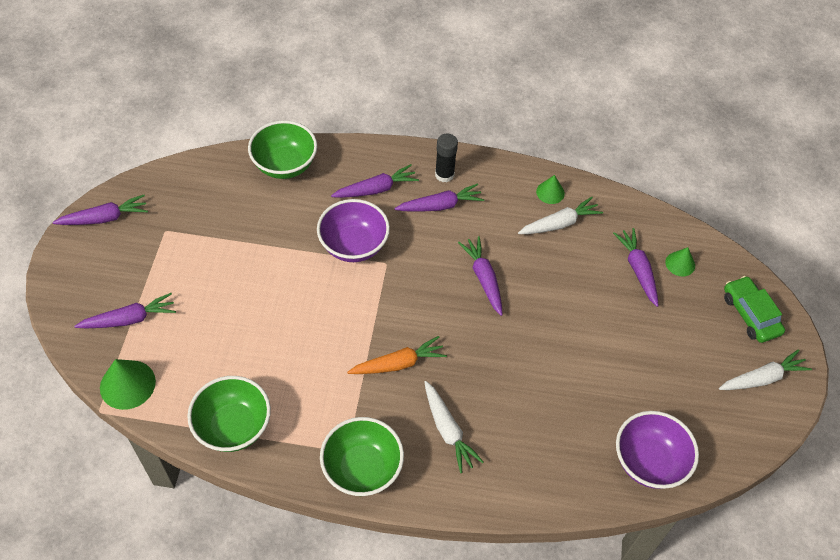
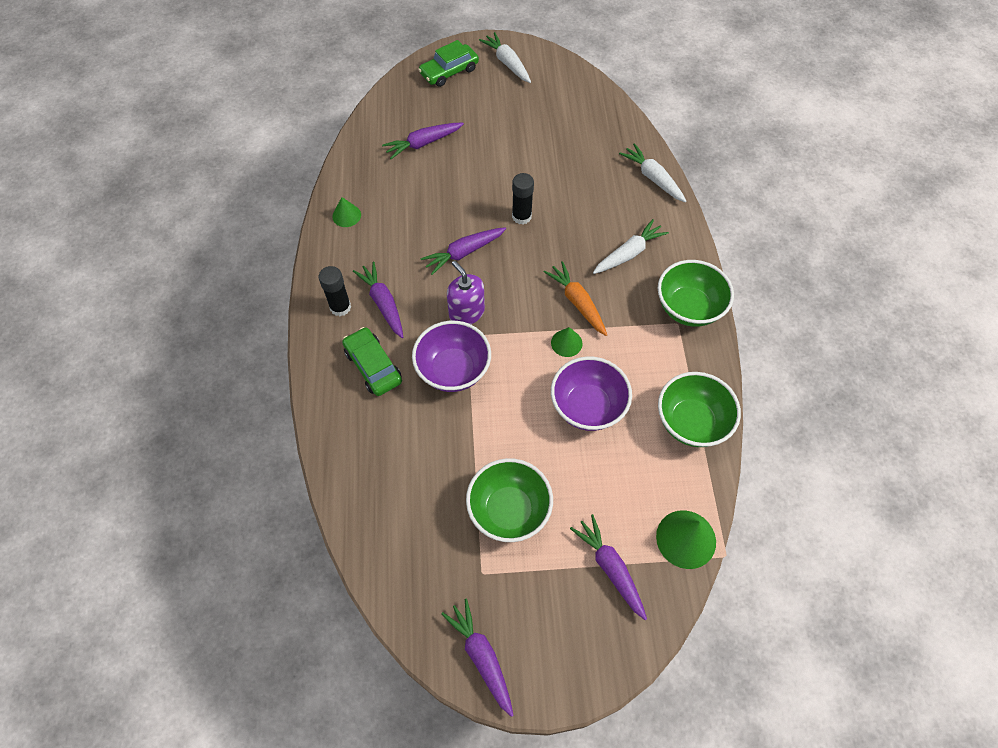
camera: 100 degrees left, 5 degrees up
(285, 165) = (356, 468): green bowl -> green bowl (509, 510)
(376, 189) = (373, 366): purple carrot -> green car
(412, 267) = (466, 312): none -> purple soap dispenser
(520, 339) = (521, 216): none -> black glue stick
(559, 223) = (384, 204): white carrot -> white carrot (653, 178)
(649, 462) = (605, 123): purple bowl -> purple bowl (587, 407)
(680, 264) = (409, 116): green cone -> green cone (566, 343)

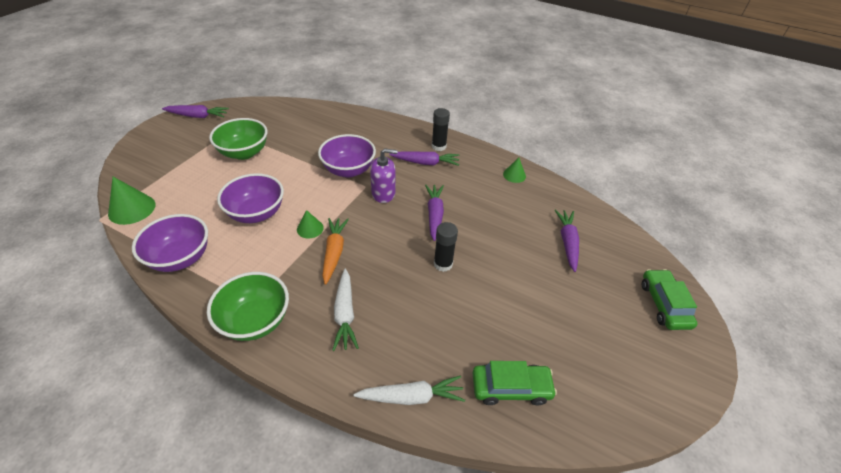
camera: 120 degrees right, 15 degrees down
(373, 366) = (385, 143): green car -> green car (511, 388)
(507, 63) = (663, 362): white carrot -> none
(577, 302) = (334, 252): orange carrot -> orange carrot turned 90 degrees counterclockwise
(610, 568) = (166, 172): purple carrot -> none
(691, 422) = (181, 258): green bowl -> purple bowl

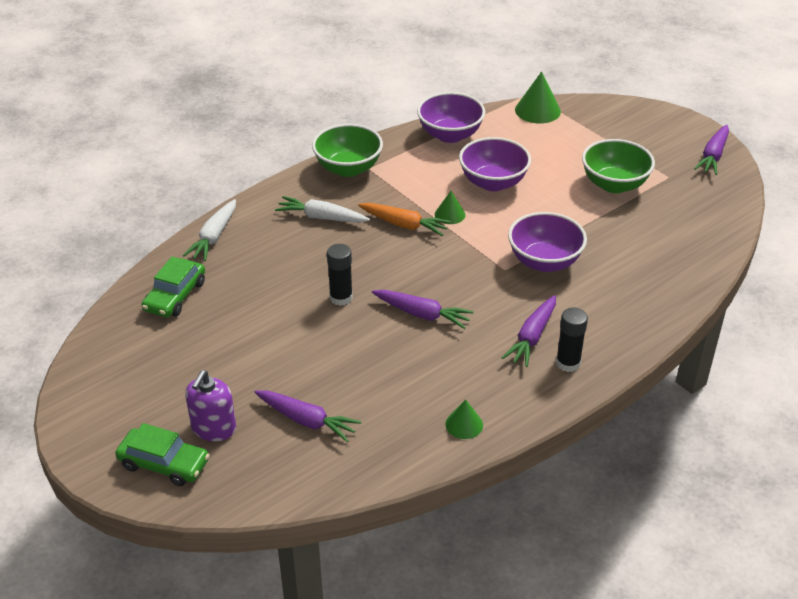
camera: 115 degrees right, 5 degrees down
(383, 193) = (483, 281): purple soap dispenser -> purple soap dispenser (213, 428)

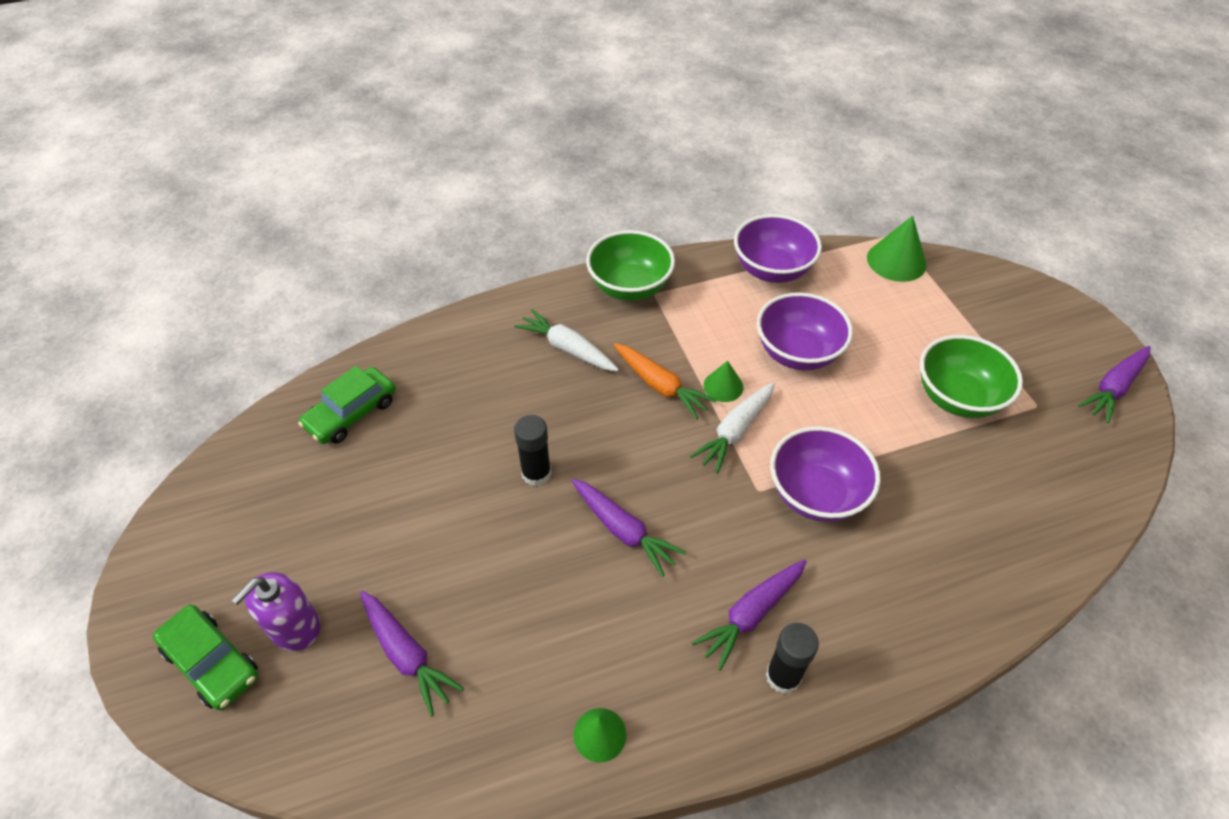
camera: 20 degrees right, 10 degrees up
(214, 237) = (434, 342): white carrot -> white carrot (735, 431)

